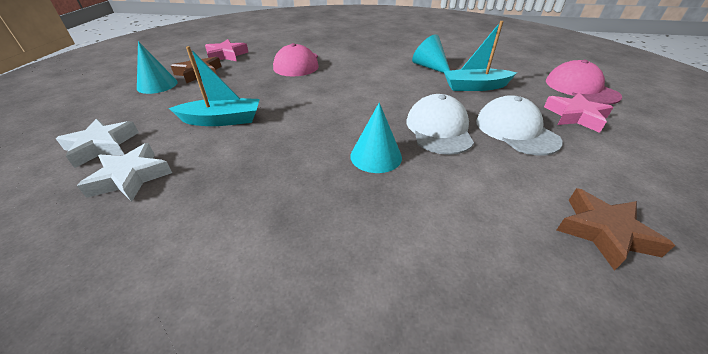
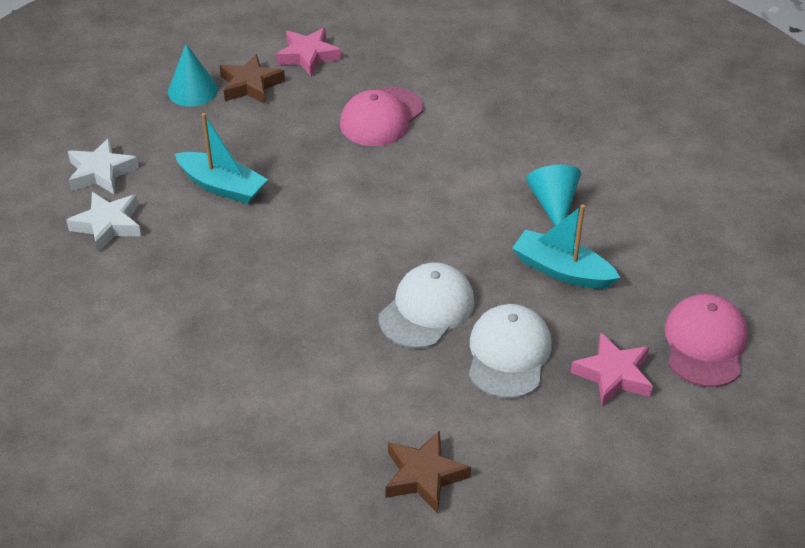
camera: 35 degrees right, 5 degrees up
(376, 156) = (325, 308): turquoise cone -> none

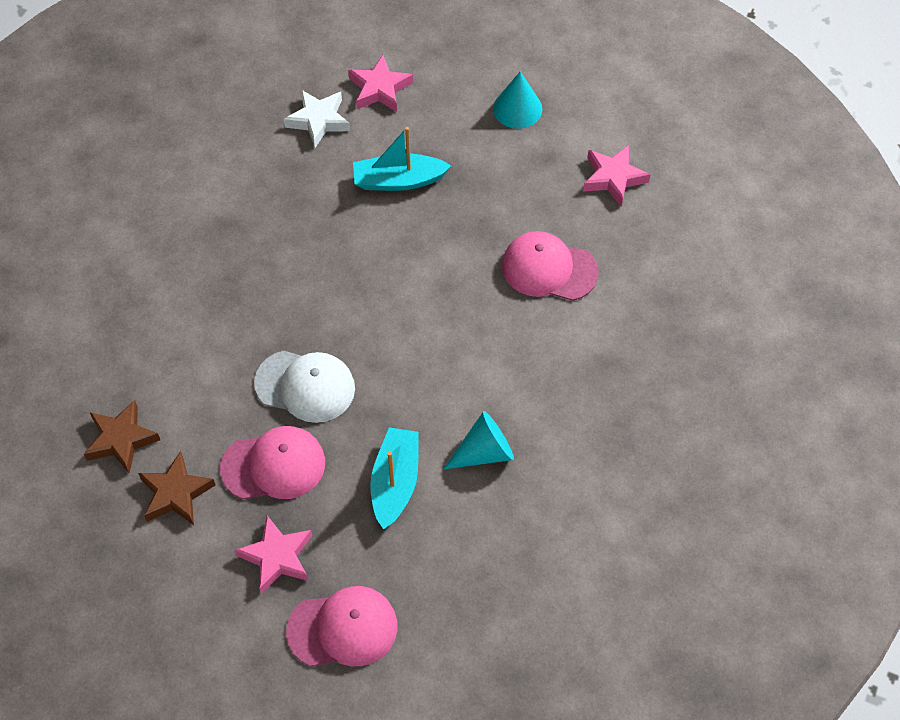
camera: 70 degrees right, 15 degrees up
(101, 172) = (380, 89): white star -> pink star
(222, 186) = (398, 180): turquoise boat -> turquoise boat turned 75 degrees clockwise
(250, 85) = (546, 149): brown star -> brown star (176, 493)
(508, 354) = (273, 465): white cap -> pink cap

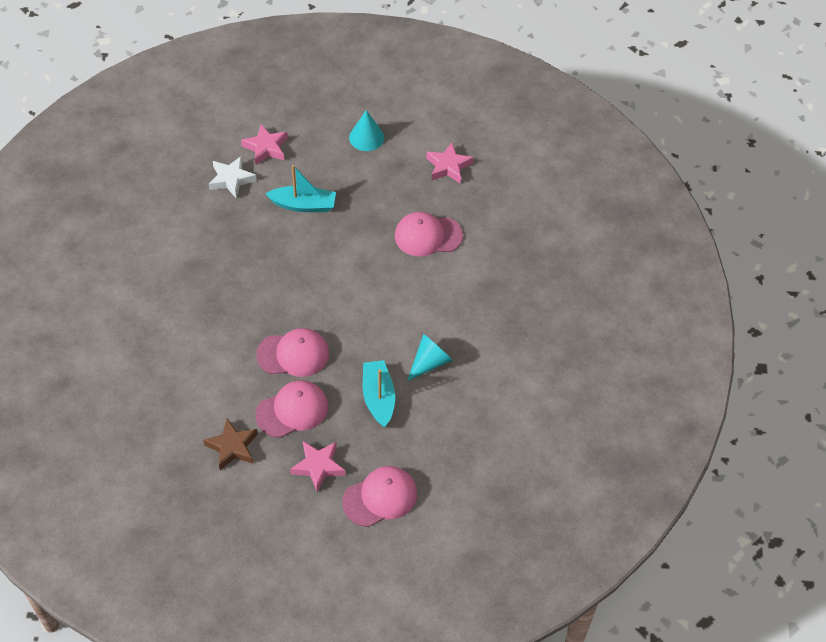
camera: 20 degrees left, 5 degrees down
(121, 439) = (179, 424): brown star -> none
(305, 386) = (293, 354): white cap -> pink cap
(398, 180) = (303, 205): turquoise boat -> turquoise boat turned 150 degrees counterclockwise

